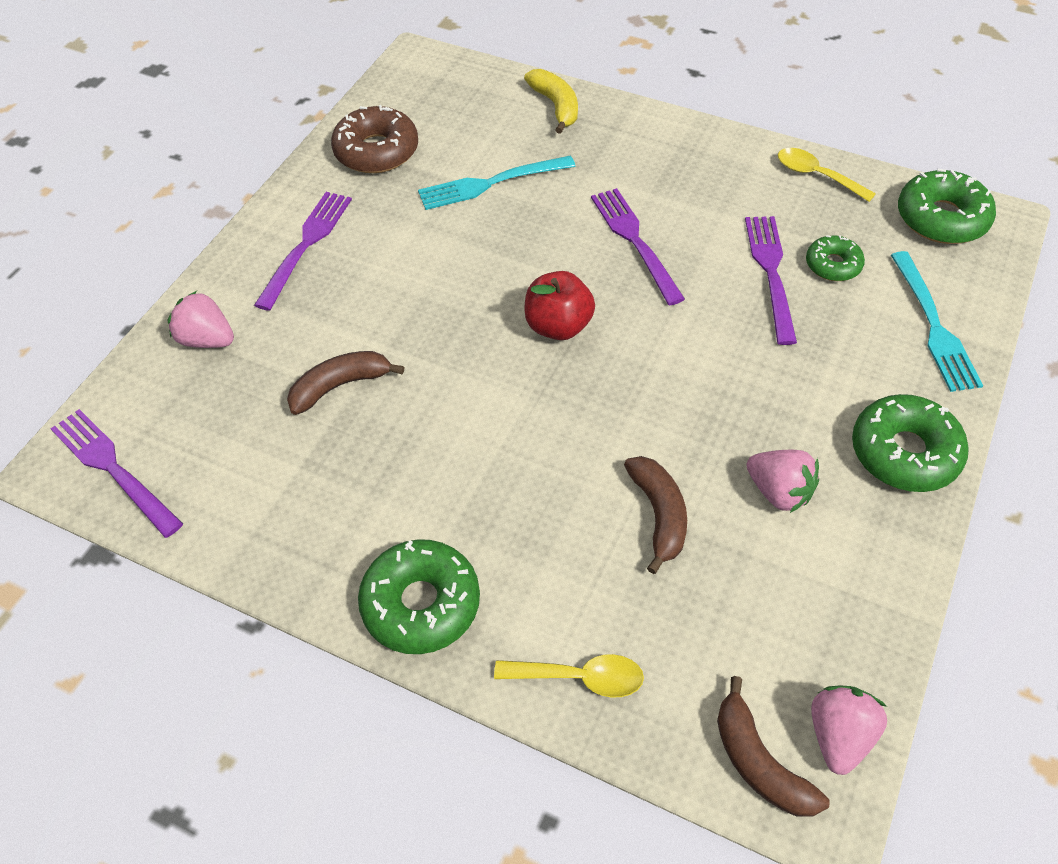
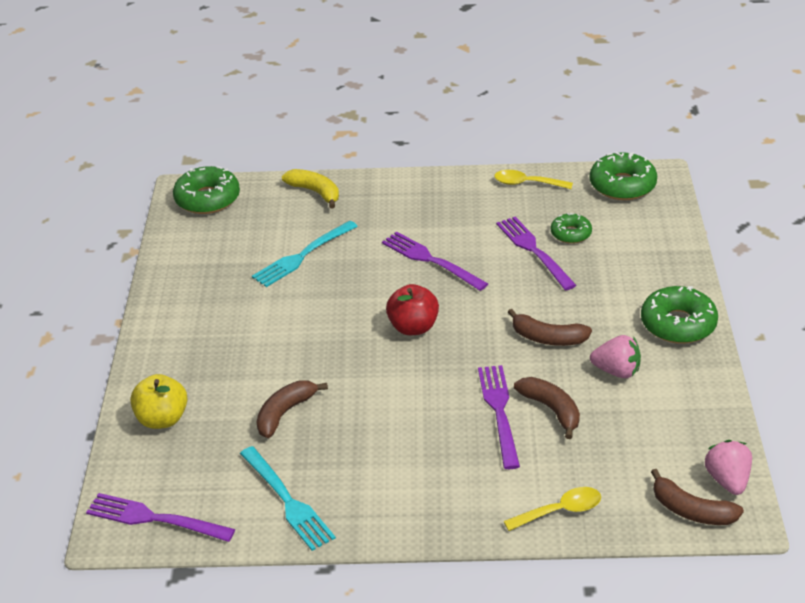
camera: 25 degrees left, 15 degrees down
(207, 339) = (162, 419): pink strawberry -> yellow apple
(306, 245) = (192, 337): purple fork -> purple fork (499, 412)
(376, 151) = (200, 261): brown donut -> none
(421, 604) = (433, 512): green donut -> green donut (207, 199)
(716, 406) = (548, 338): none -> brown banana
(933, 325) = (654, 248): turquoise fork -> turquoise fork (287, 500)

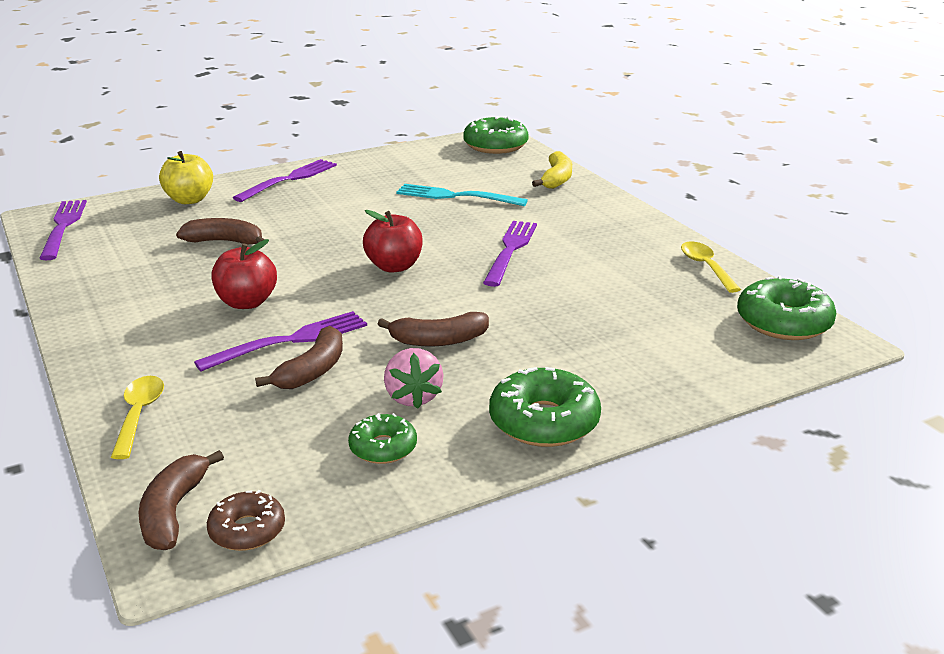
camera: 60 degrees right, 10 degrees down
(287, 500) = (104, 271): turquoise fork -> none
(418, 422) = (247, 302): none -> red apple
(534, 251) = (587, 298): purple fork -> purple fork (289, 179)
(548, 338) = (438, 340): brown banana -> brown banana turned 90 degrees counterclockwise
(560, 511) = (139, 414): yellow spoon -> yellow spoon turned 135 degrees counterclockwise
(571, 234) = (645, 311): green donut -> green donut (383, 448)
(727, 480) = (247, 530): pink strawberry -> brown donut

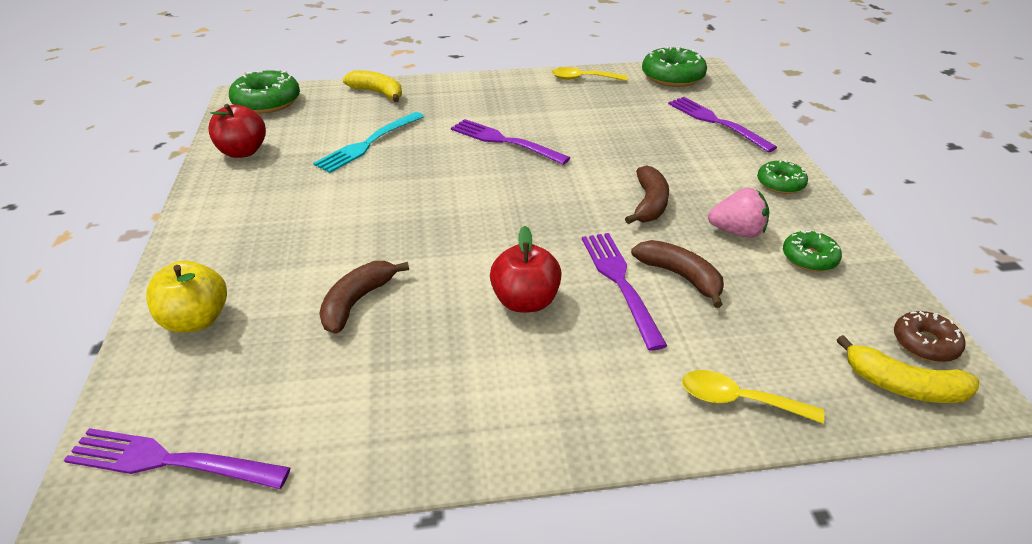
camera: 70 degrees left, 10 degrees up
(173, 511) = (903, 386): brown banana -> yellow banana
(289, 179) = (216, 233): purple fork -> purple fork (716, 122)
(394, 266) = (498, 202): red apple -> red apple (243, 152)
(544, 421) = (780, 184): green donut -> green donut, size x0.59

